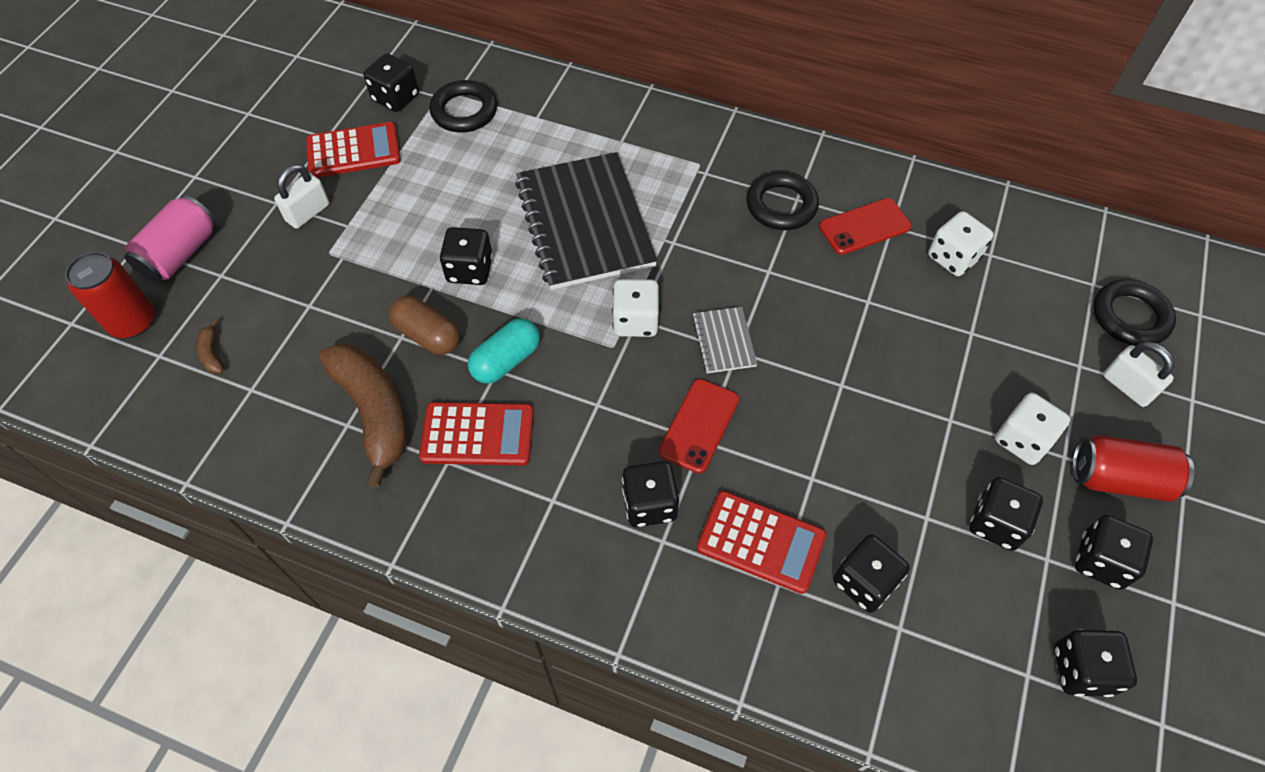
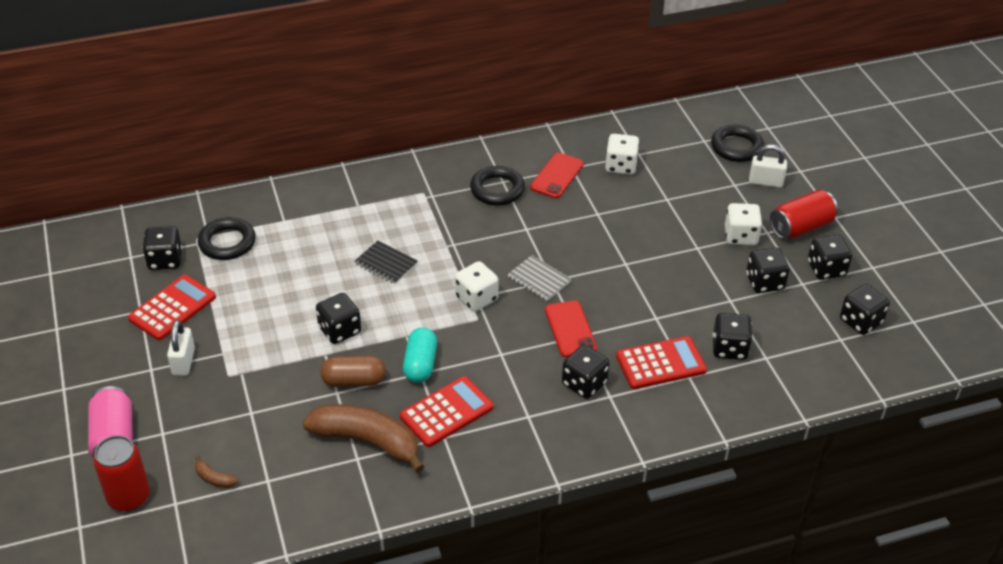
camera: 40 degrees left, 15 degrees down
(585, 223) = (386, 264): black notebook -> black notebook, size x0.44

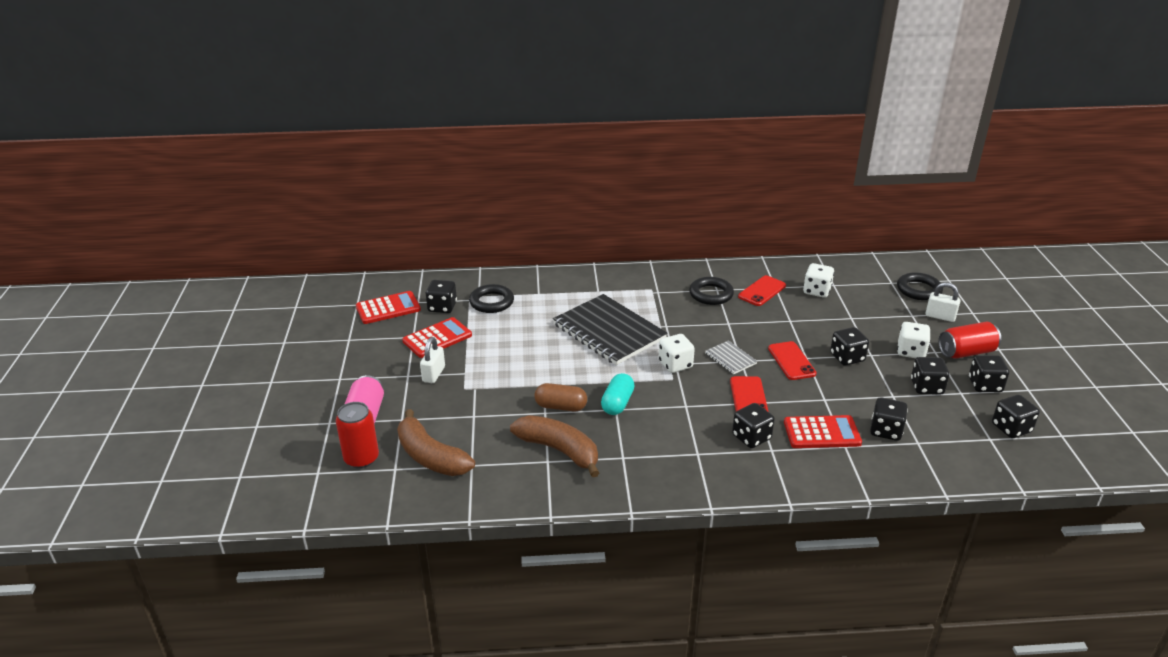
camera: 15 degrees right, 10 degrees down
(214, 478) = (430, 456): brown banana -> brown banana, size x2.49
(339, 330) = (559, 371): black dice -> black dice (847, 357)
(386, 264) = (609, 331): black notebook -> black notebook, size x2.28
(446, 412) = (630, 440): red calculator -> red calculator (388, 308)
(610, 271) = (791, 361): none -> red phone

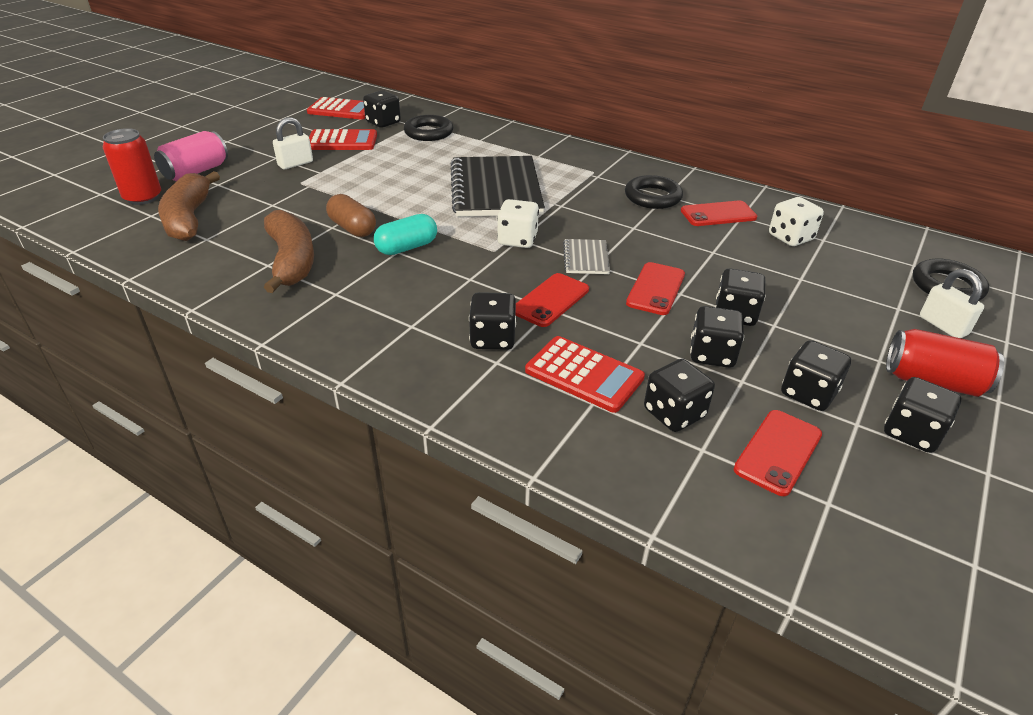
camera: 35 degrees right, 5 degrees up
(911, 352) = (840, 345): white dice -> none
(947, 425) = (778, 452): none -> red phone
(1011, 428) = (886, 507): black dice -> black dice (712, 354)

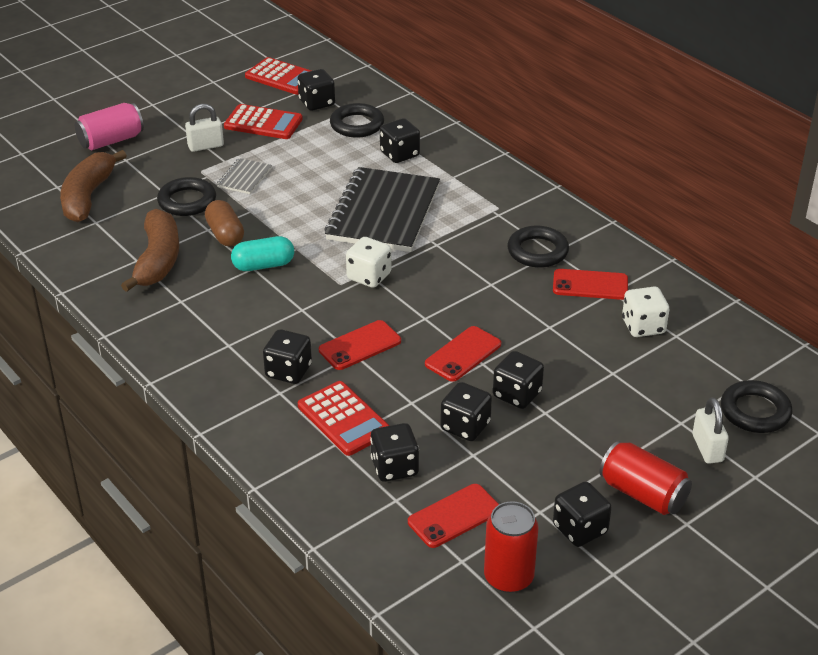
camera: 20 degrees right, 0 degrees up
(143, 197) = (56, 164): red can -> red can (508, 577)
(298, 207) = (187, 201): none -> black ring
(586, 258) = (420, 309): grey notebook -> grey notebook (244, 178)
(808, 393) = (521, 478): black dice -> black dice (399, 154)

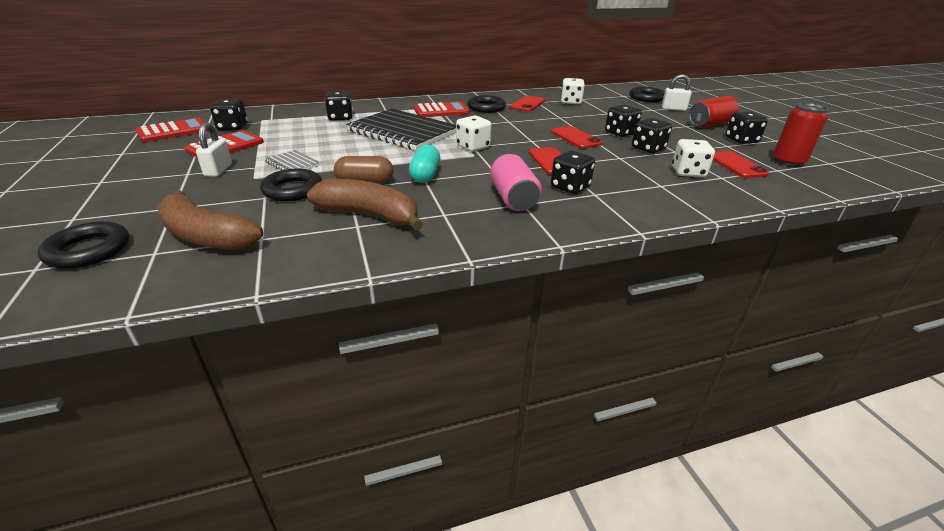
camera: 70 degrees left, 5 degrees down
(111, 141) = (123, 210): pink can -> pink can (513, 198)
(344, 419) = (633, 178): red calculator -> red calculator (441, 111)
(357, 125) = (284, 122): black ring -> black ring (88, 250)
(394, 467) = (688, 172): black dice -> white dice

